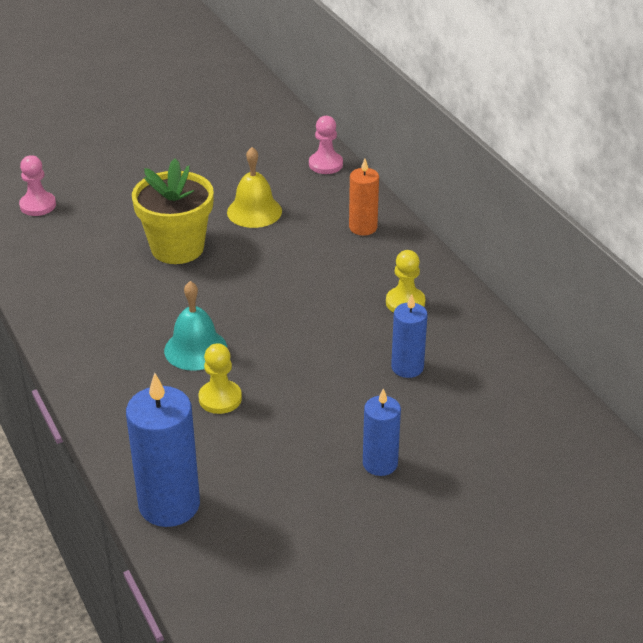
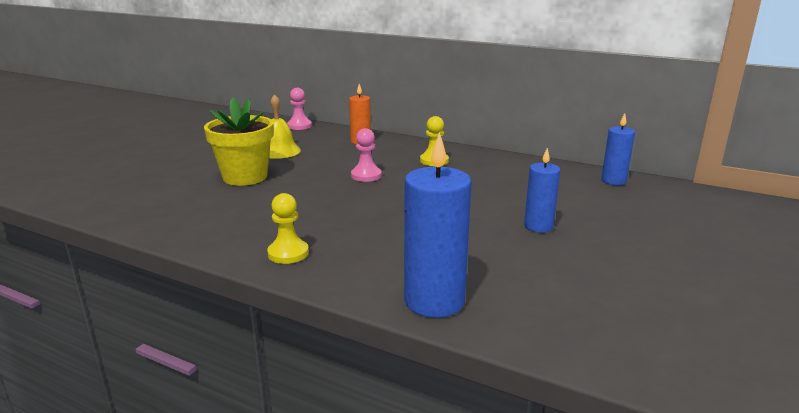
camera: 35 degrees left, 15 degrees down
(38, 205) = (97, 185): pink pawn -> pink pawn (366, 175)
(195, 349) = (328, 216): turquoise bell -> none
(220, 398) = (383, 233): yellow pawn -> yellow pawn (288, 253)
(407, 367) = (480, 183): blue candle -> blue candle (613, 181)

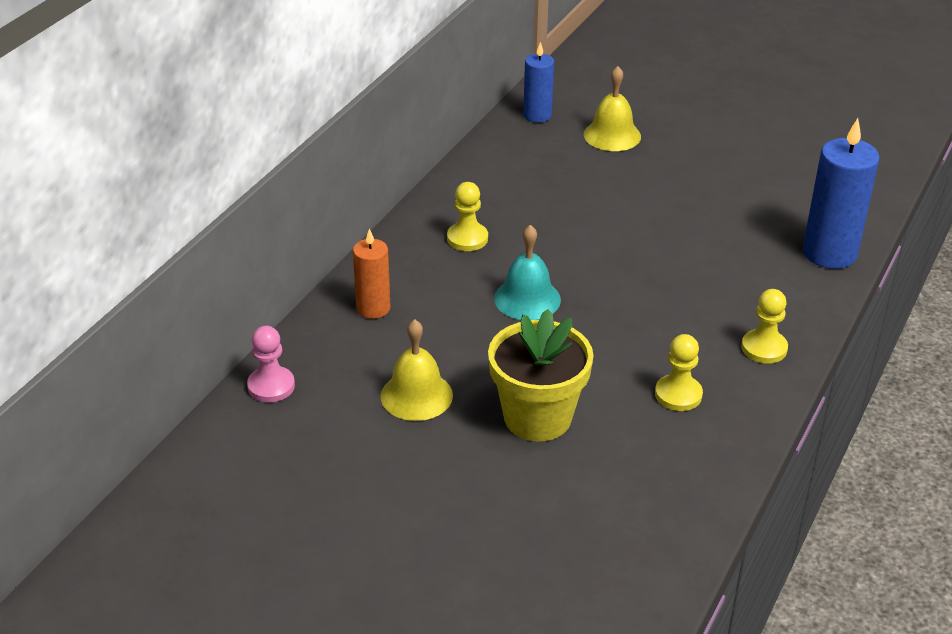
camera: 90 degrees left, 15 degrees up
(246, 217) = (678, 394): none -> yellow pawn
(366, 175) = (527, 299): pink pawn -> turquoise bell
(538, 226) = (667, 181): blue candle -> none
(602, 206) = (612, 135): none -> yellow bell

